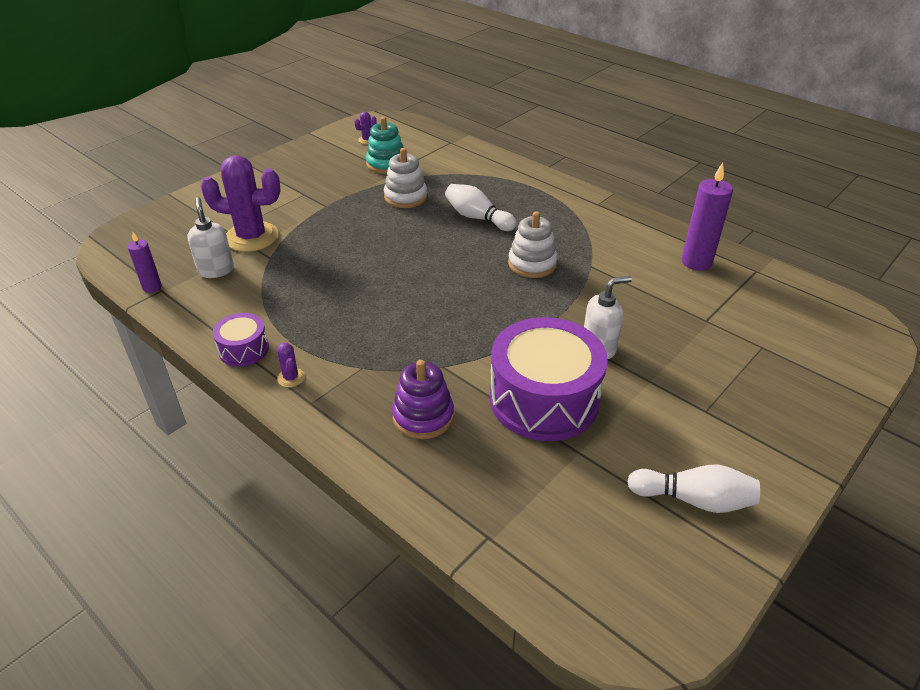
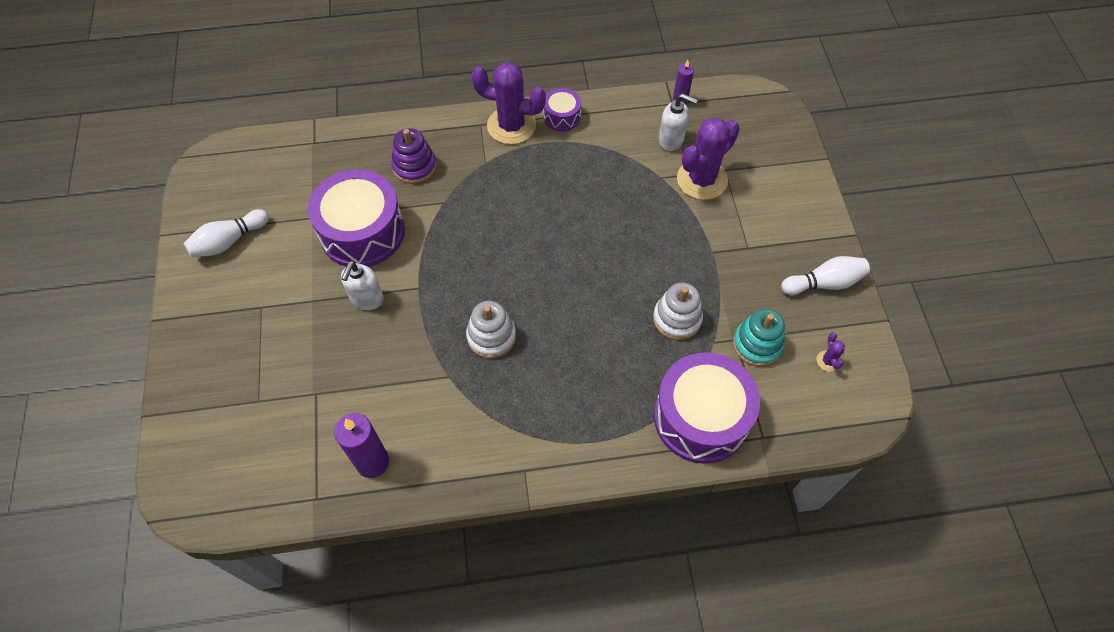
camera: 130 degrees right, 20 degrees up
(291, 378) = (511, 126): purple cactus -> purple cactus, size x2.44
(467, 163) = (701, 417): none -> purple drum
(477, 218) = (592, 349): white bowling pin -> white bowling pin (824, 283)

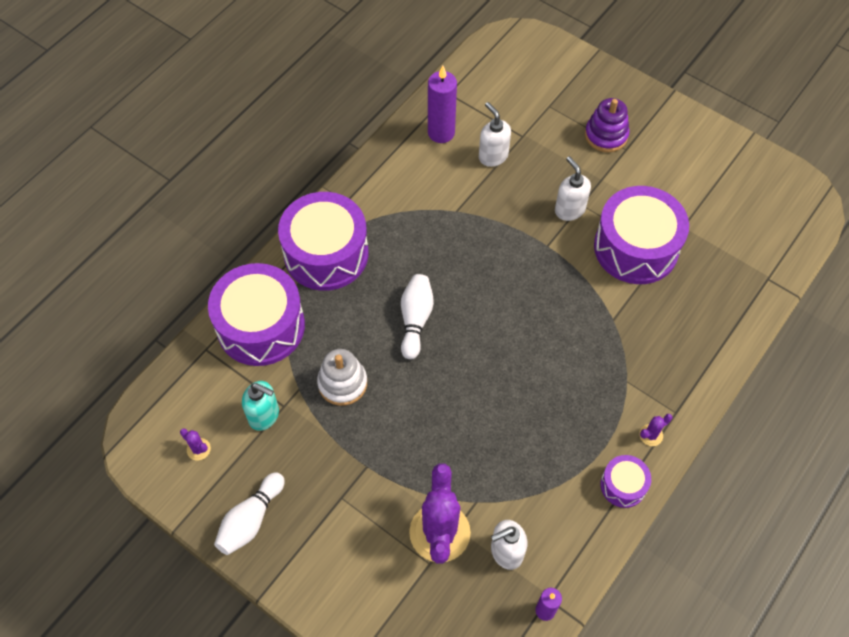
camera: 135 degrees right, 0 degrees up
(229, 241) = (708, 165): white bowling pin -> white bowling pin (415, 320)
(361, 397) = (493, 156): none -> white soap dispenser
(414, 166) = (672, 328): purple stacking toy -> purple stacking toy (606, 135)
(491, 336) = (458, 257): white stacking toy -> none
(511, 126) = (651, 435): purple cactus -> purple cactus, size x0.41
(589, 434) = (326, 253): none -> purple drum
(757, 344) = (264, 415): turquoise stacking toy -> turquoise soap dispenser

